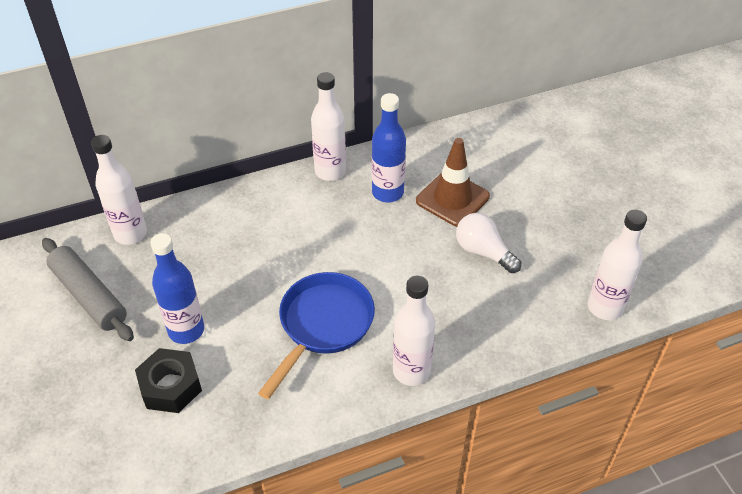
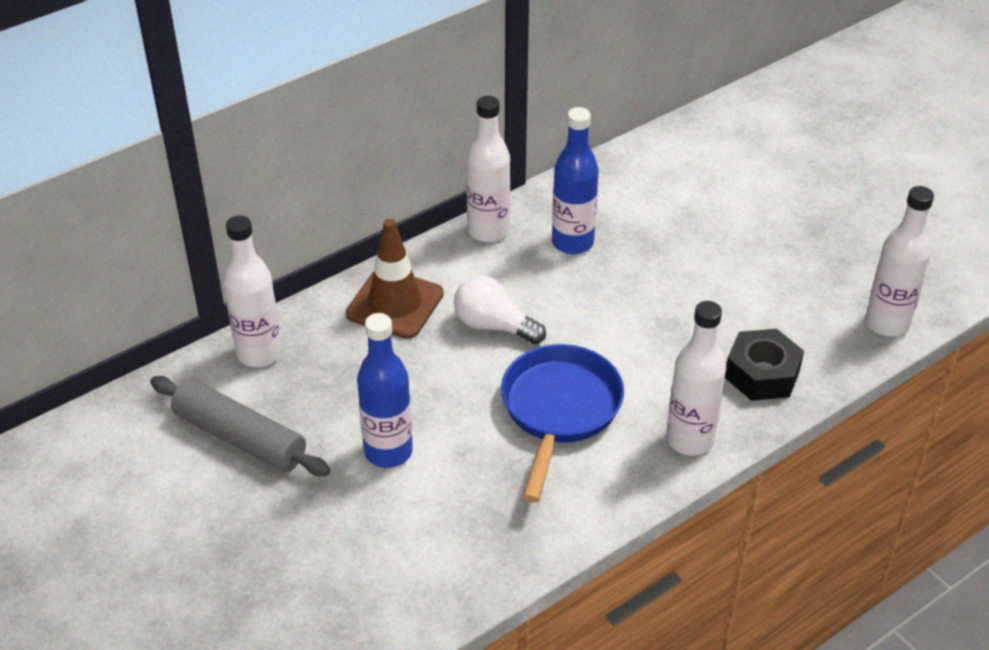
camera: 15 degrees left, 5 degrees down
(170, 386) = (399, 519): black nut -> black nut (762, 374)
(452, 199) = (656, 235): brown traffic cone -> brown traffic cone (395, 304)
(483, 252) = (719, 289): white light bulb -> white light bulb (493, 326)

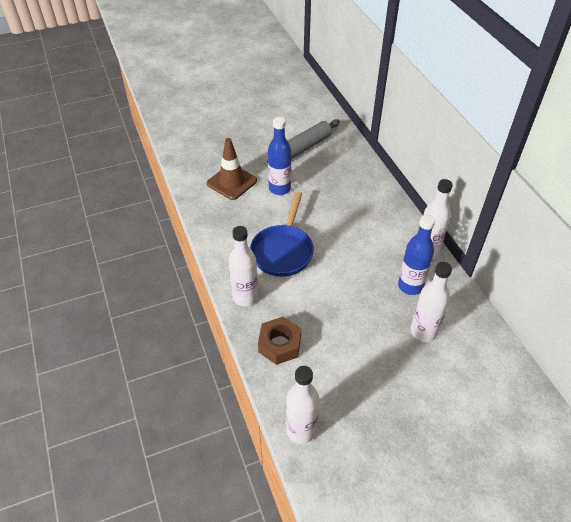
camera: 105 degrees right, 5 degrees up
(259, 353) = (353, 158): white bottle -> white bottle (423, 332)
(395, 304) = (375, 205): brown traffic cone -> brown traffic cone (232, 182)
(493, 326) = (350, 238): white light bulb -> none
(559, 411) = (283, 251): blue pan -> blue pan turned 75 degrees clockwise
(762, 374) = (280, 345): black nut -> brown nut

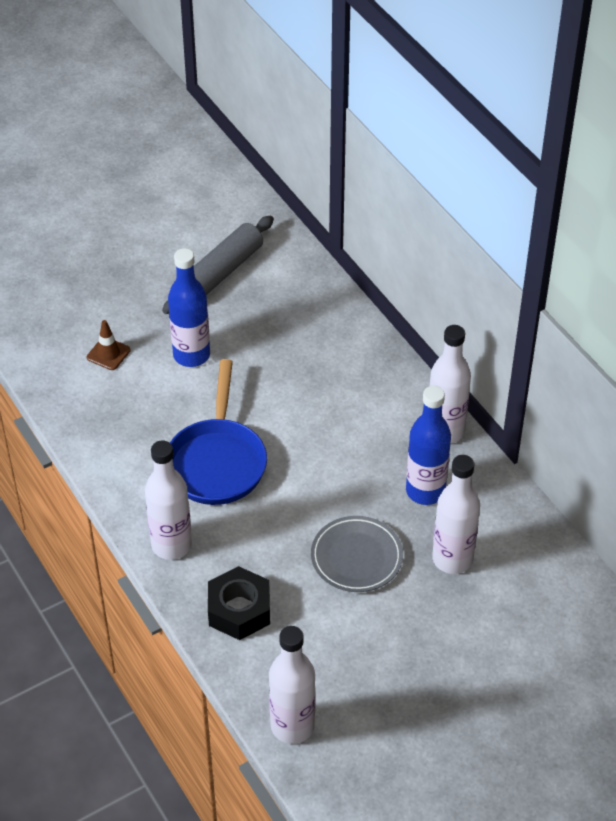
camera: 10 degrees left, 0 degrees up
(232, 182) = (108, 354): brown traffic cone -> brown traffic cone, size x0.52
(280, 345) = (239, 610): brown nut -> black nut
(360, 322) = (356, 557): none -> grey plate

